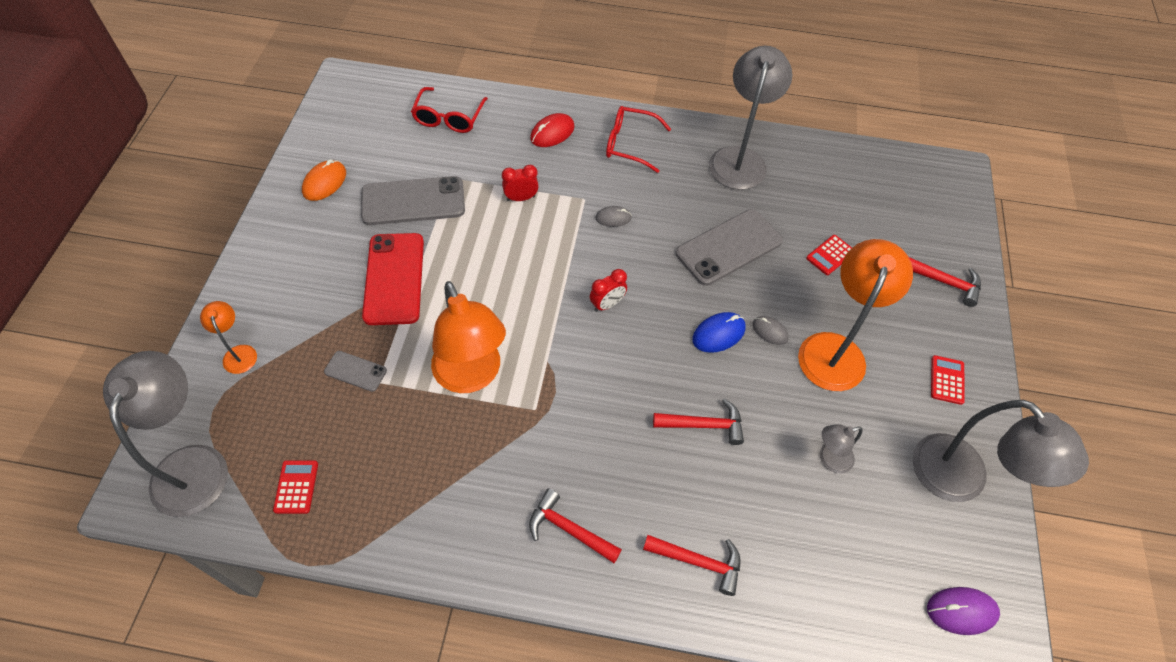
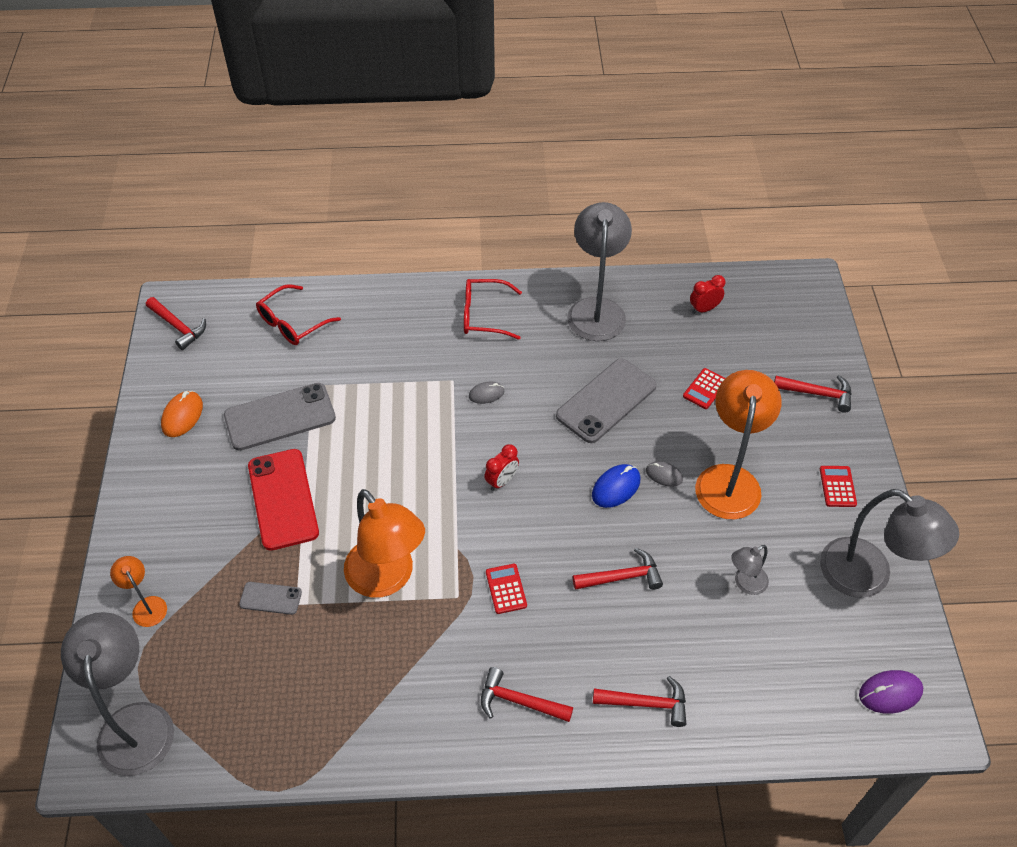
camera: 10 degrees left, 5 degrees down
(296, 487) = (245, 721): red calculator -> red calculator (506, 589)
(345, 102) = (178, 327): none -> red hammer
(448, 118) = (292, 323): red glasses -> red glasses turned 45 degrees clockwise
(521, 198) = (389, 392): red clock -> red clock (704, 309)
(552, 133) = (403, 318): red mouse -> none

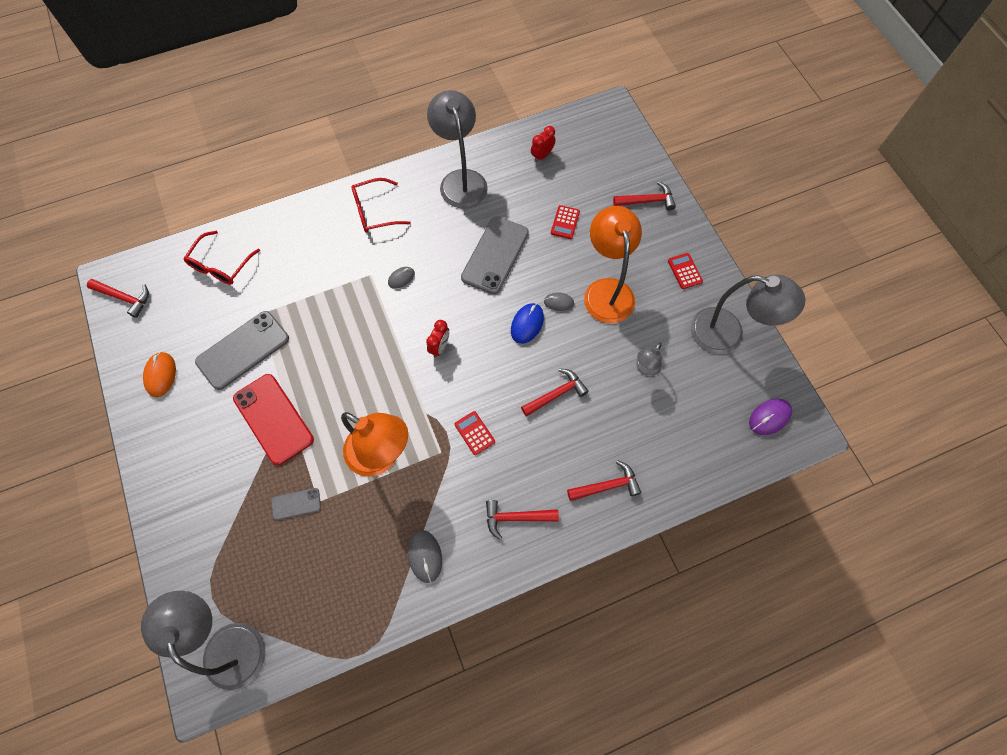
camera: 20 degrees left, 15 degrees up
(146, 605) = (198, 545): orange lamp -> none
(393, 707) = (425, 556): none -> grey mouse

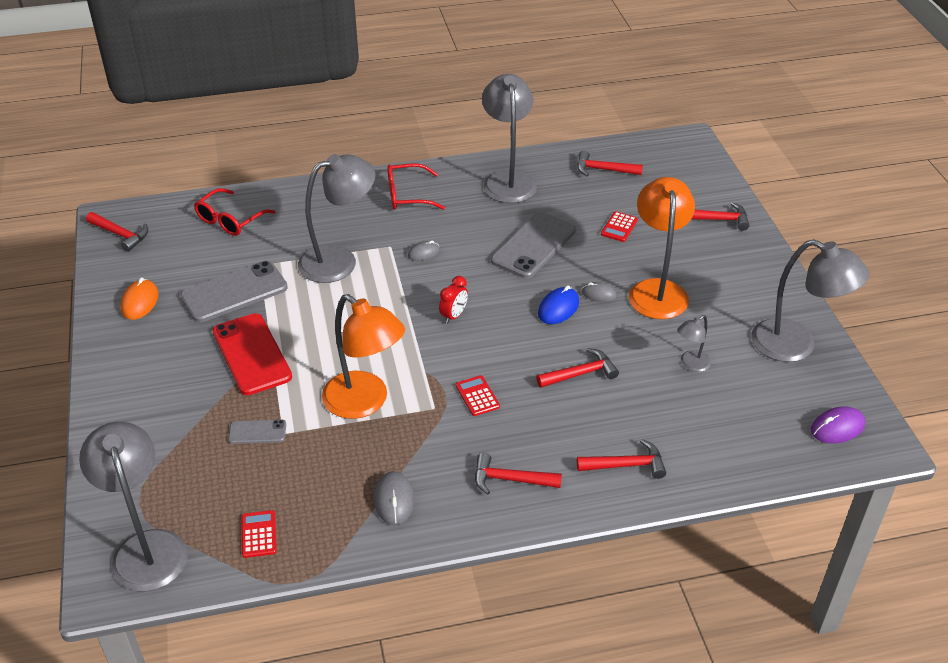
camera: 10 degrees right, 25 degrees down
(329, 298) = (339, 260): none -> grey lamp
(542, 155) = (603, 170): red clock -> red hammer
(684, 271) = (752, 284): red calculator -> red calculator (259, 534)

